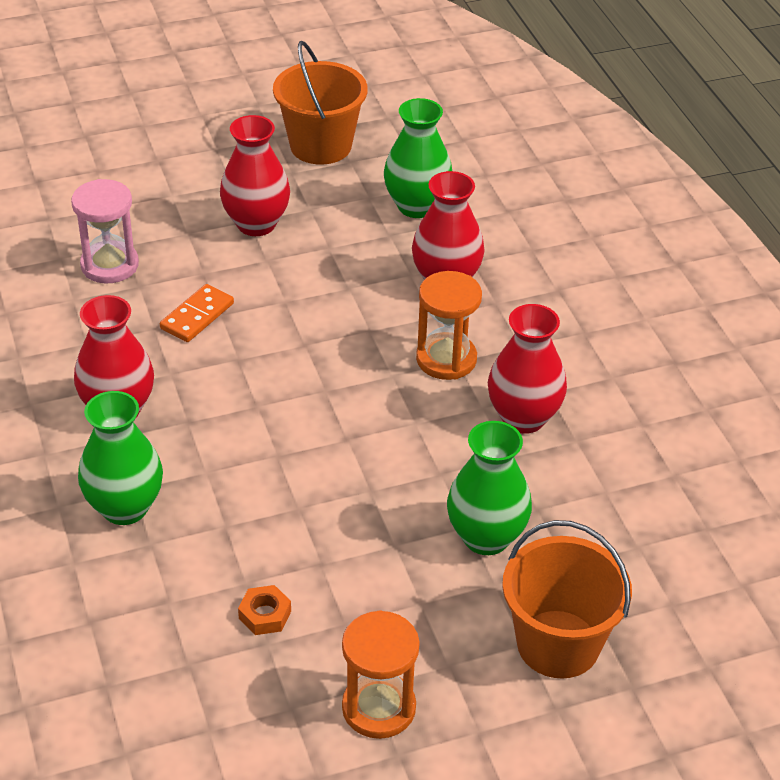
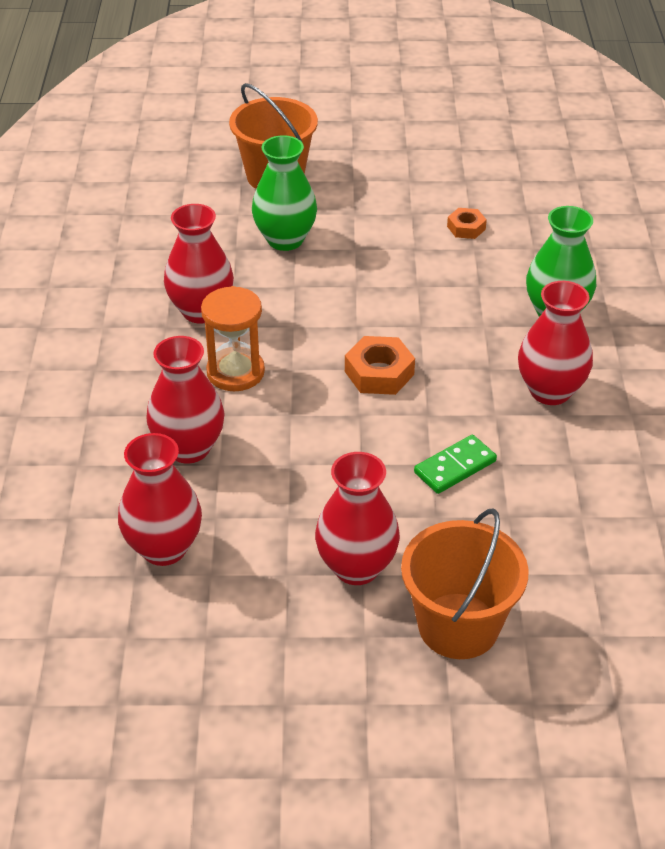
camera: 160 degrees left, 0 degrees up
(110, 265) = (536, 550): pink hourglass -> none
(197, 316) = (455, 467): orange domino -> green domino
(301, 390) = (379, 373): none -> orange nut
(320, 146) = (230, 673): orange bucket -> orange bucket (458, 626)
(378, 708) = (409, 170): orange hourglass -> none
(416, 206) = (164, 548): green vase -> red vase

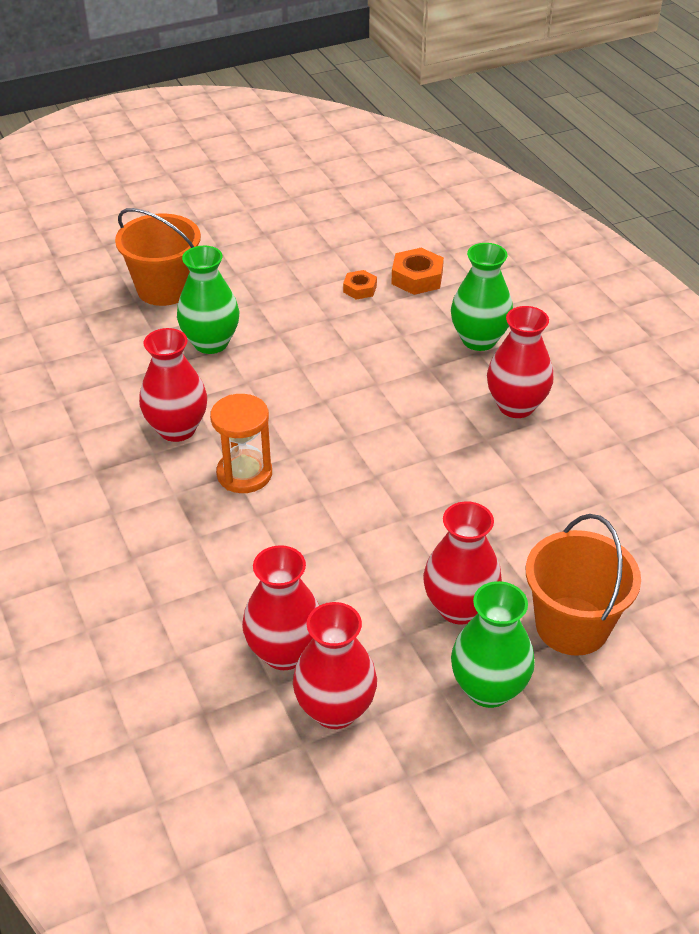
camera: 25 degrees left, 0 degrees up
(189, 448) = (247, 555): red vase -> red vase (335, 709)
(332, 654) = (488, 689): none -> green vase
(379, 373) = (369, 435): orange nut -> orange nut (417, 278)
(455, 467) = (482, 494): green domino -> none

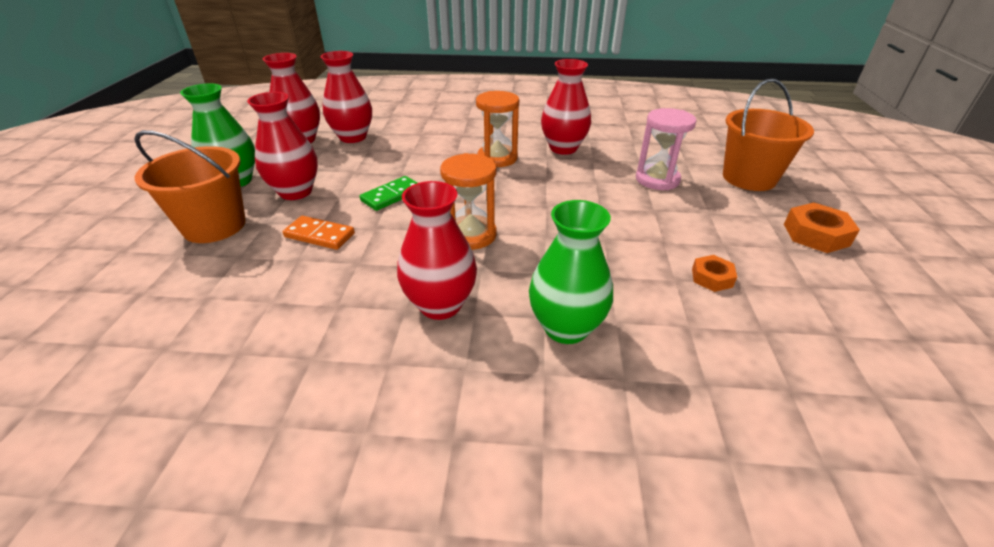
camera: 120 degrees right, 5 degrees down
(211, 343) = (657, 179): green vase -> pink hourglass
(398, 519) = (391, 195): none -> green domino
(415, 428) = (471, 235): none -> orange hourglass
(417, 278) = (721, 330): orange nut -> orange nut (816, 234)
(508, 530) = (320, 235): none -> orange domino

